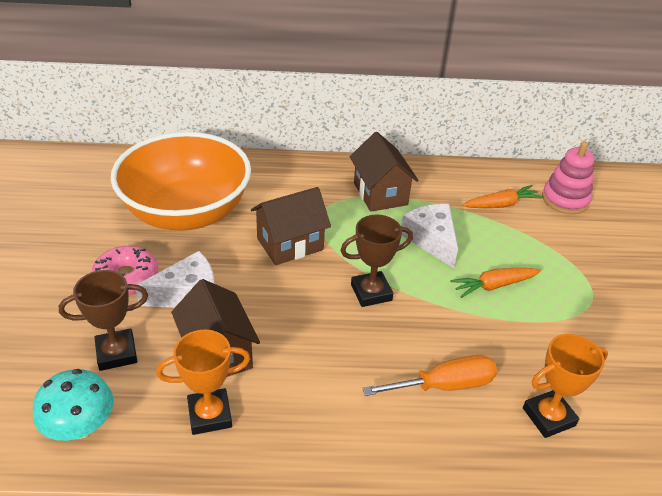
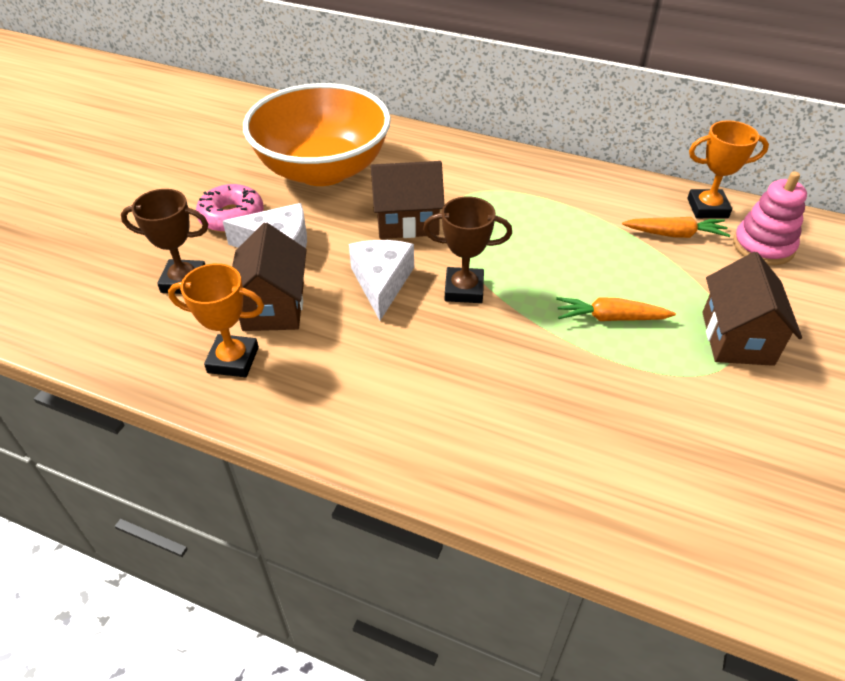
camera: 25 degrees right, 5 degrees up
(80, 426) = (116, 335): turquoise mushroom -> none
(380, 194) = (536, 193): brown house -> brown house (737, 338)
(431, 240) = (566, 252): white cheese -> white cheese (381, 282)
(444, 385) = (487, 403): orange screwdriver -> none
(548, 417) = (589, 472): orange trophy -> orange trophy (707, 208)

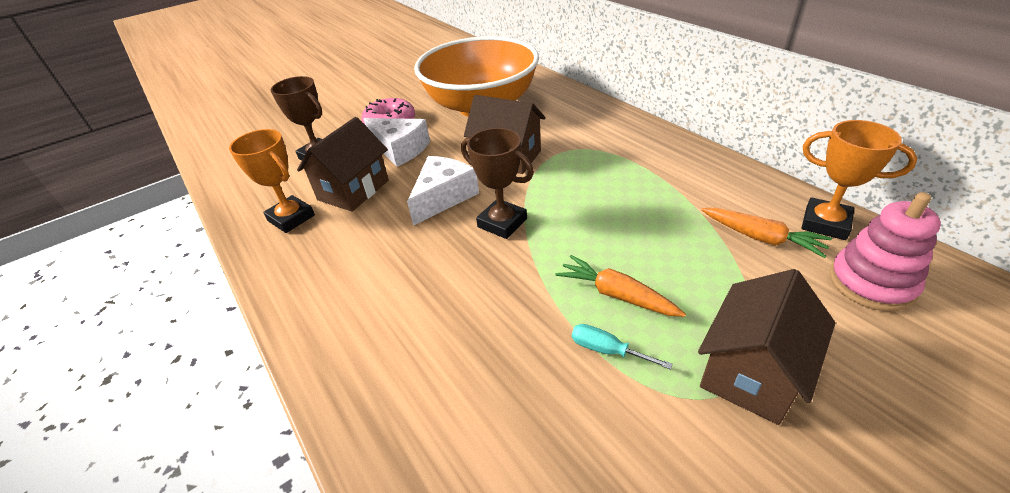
camera: 35 degrees right, 5 degrees down
(638, 363) = (607, 350): none -> turquoise screwdriver

